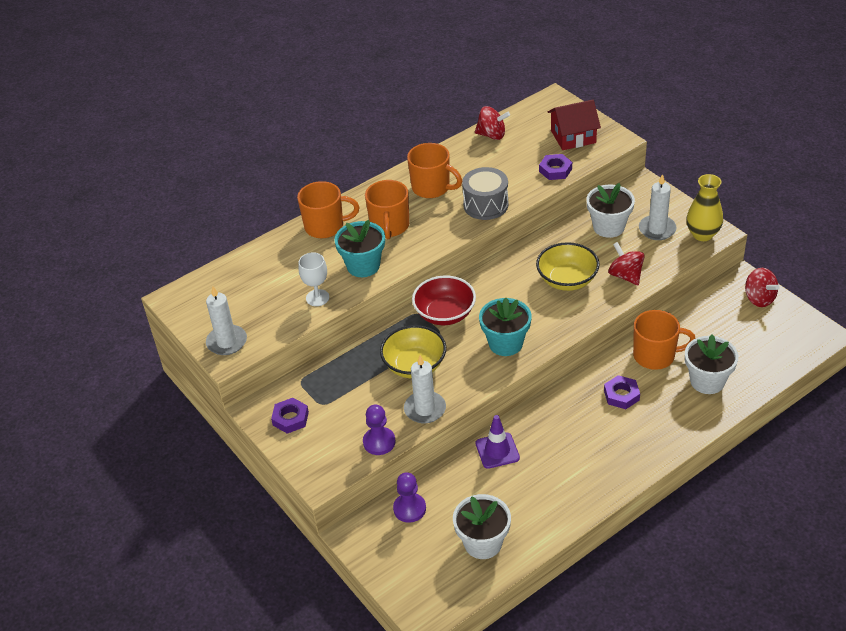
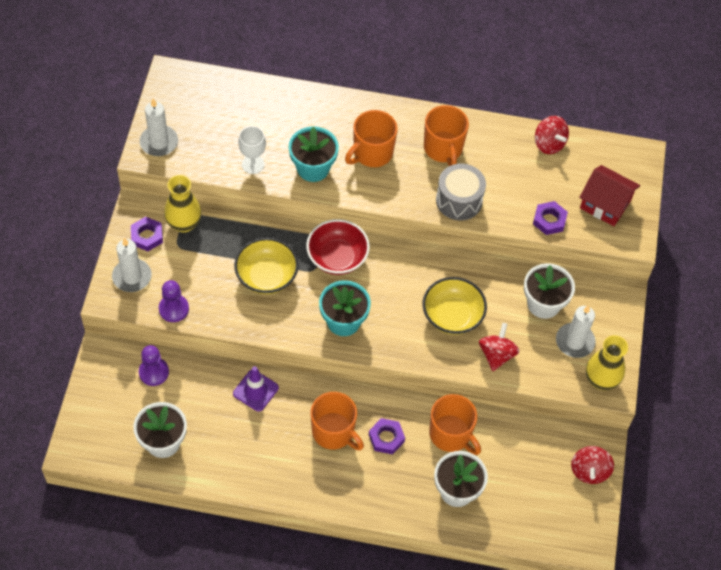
camera: 40 degrees right, 15 degrees up
(307, 387) = (184, 224): none -> yellow vase
(325, 226) = (331, 111): orange mug -> orange mug (334, 432)
(425, 409) = (230, 315): white candle -> white candle (132, 277)

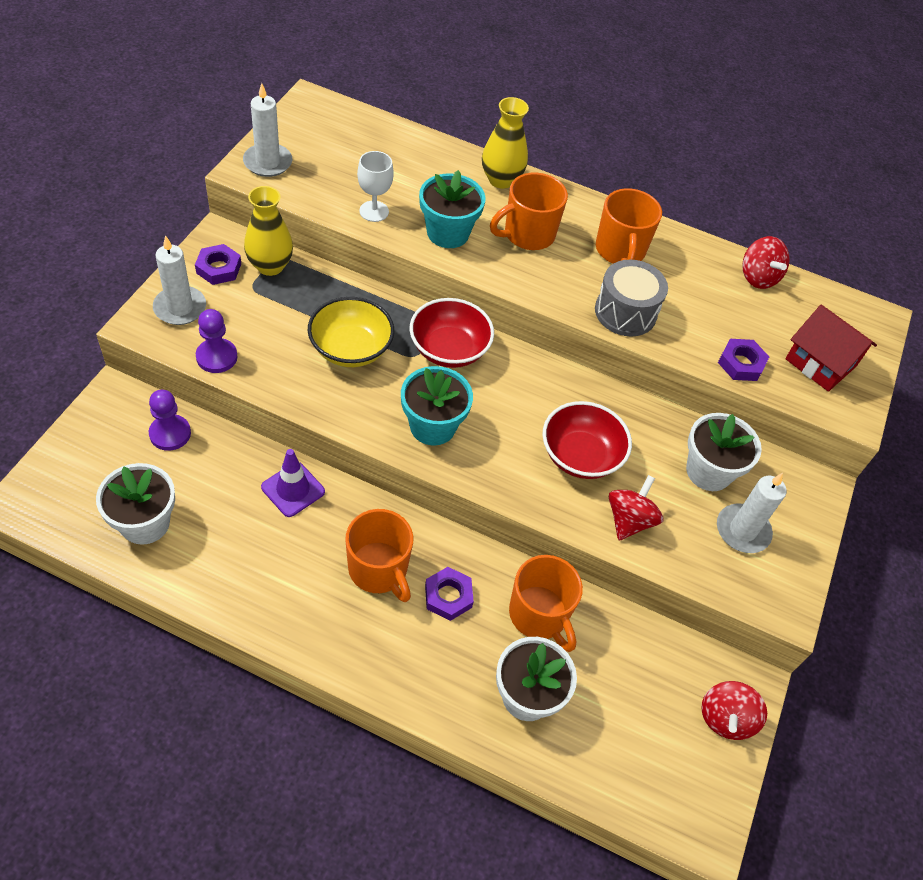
camera: 10 degrees right, 5 degrees down
(452, 316) = (580, 456): yellow bowl -> red bowl
(601, 380) = (770, 591): yellow vase -> yellow vase (501, 180)

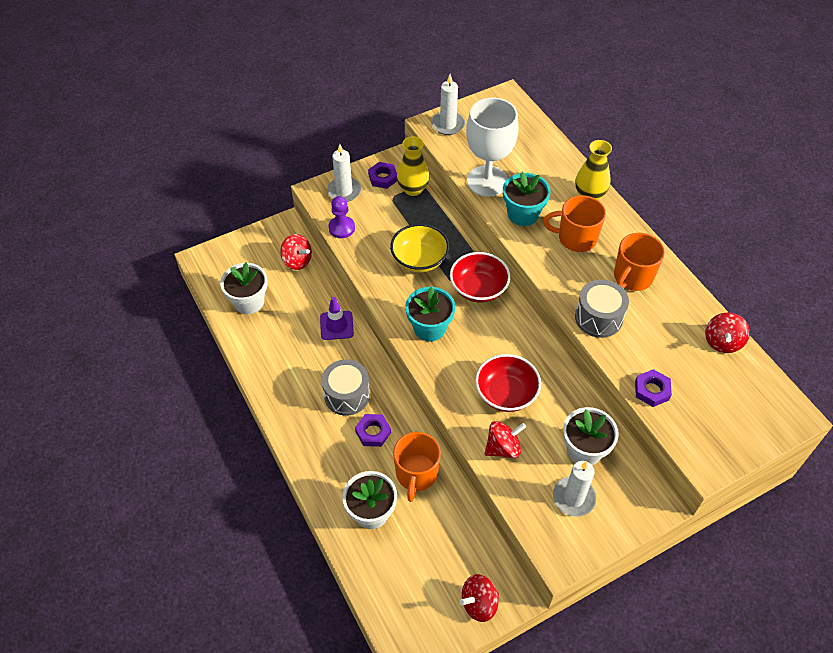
camera: 45 degrees right, 0 degrees up
(170, 433) = (297, 261): purple pawn -> red spinning top
(374, 211) = (487, 181): white goblet -> white goblet, size x1.99
(379, 570) = (347, 395): orange mug -> grey drum
(820, 362) = (715, 420): red house -> none

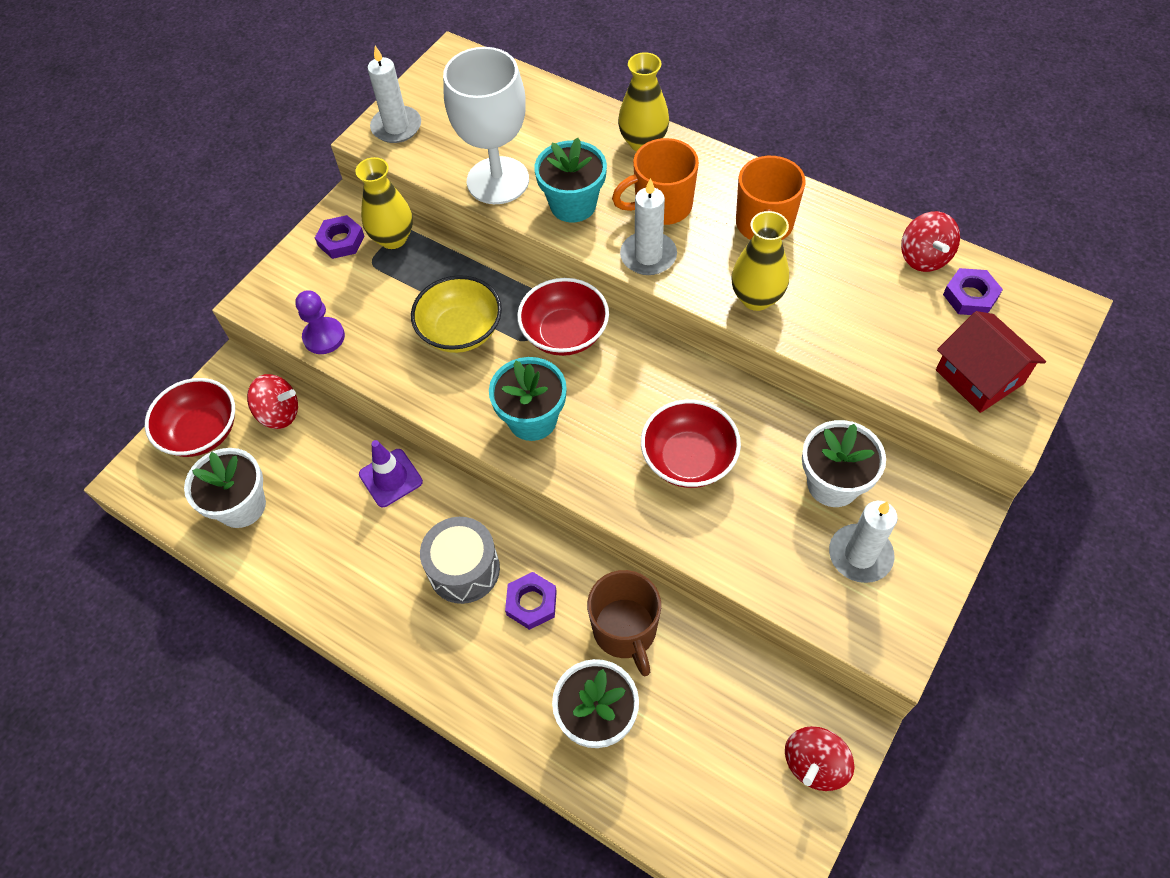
camera: 25 degrees left, 5 degrees up
(251, 252) = (202, 432): none -> red bowl
(344, 191) = (296, 283): white candle -> white candle (648, 256)
(416, 474) = (625, 631): orange mug -> brown mug
(503, 448) = (730, 535): red spinning top -> none
(598, 318) = (756, 298): grey drum -> yellow vase
(652, 390) = (882, 362): purple nut -> purple nut (970, 296)
(708, 428) = (979, 377): none -> red house

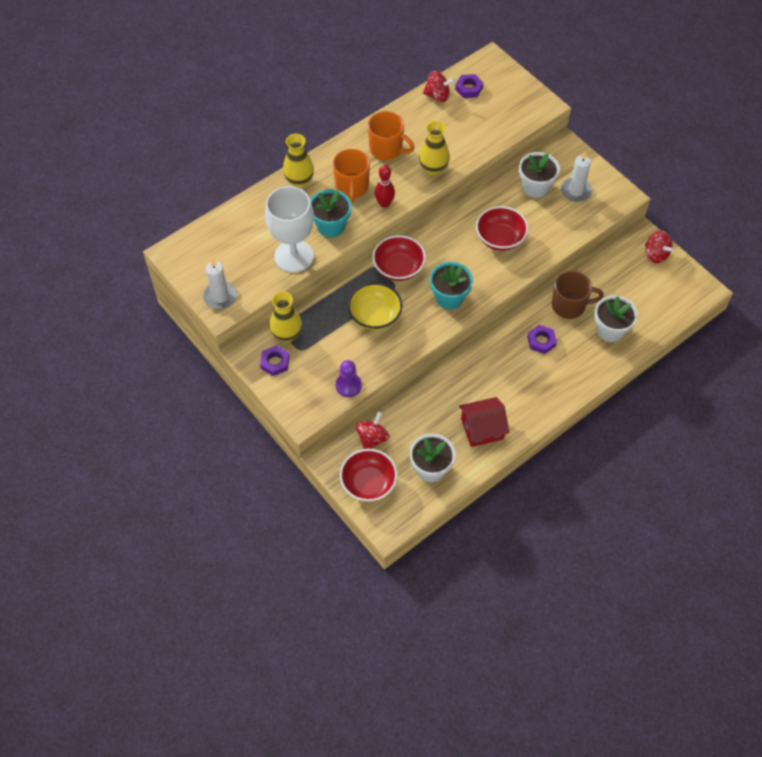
camera: 75 degrees left, 0 degrees up
(390, 478) = (441, 389): purple traffic cone -> none
(464, 569) = (511, 366): grey drum -> none
(648, 256) = (384, 203): white candle -> red bowling pin
(979, 377) = (515, 104): red house -> red house (482, 428)

